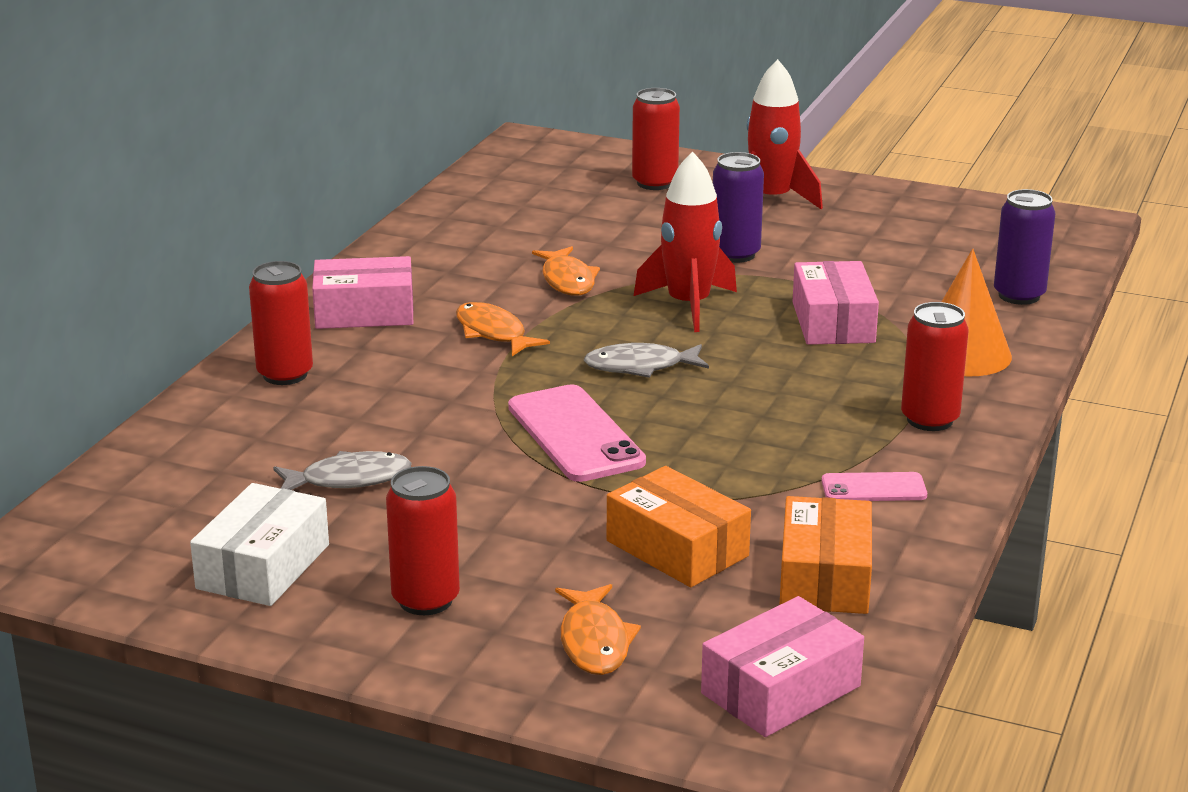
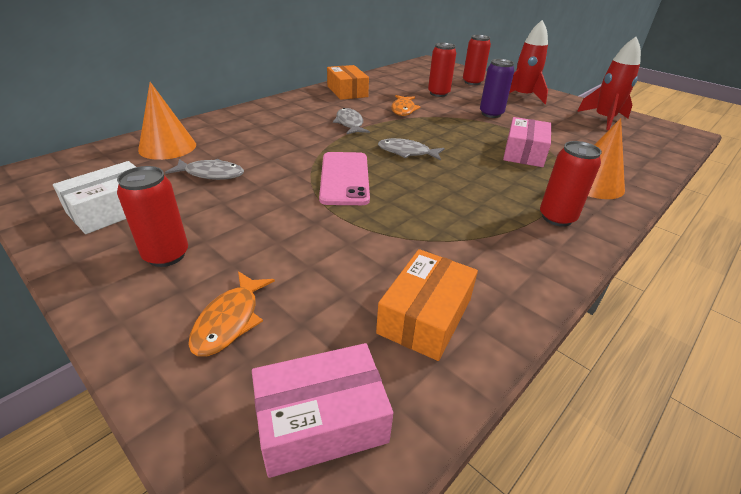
camera: 20 degrees right, 10 degrees up
(210, 453) = (167, 147): none -> orange cone
(285, 374) = (241, 122): red can -> red can (438, 93)
(364, 312) = (303, 105): pink box -> none
(493, 333) = (350, 123): orange fish -> grey fish
(677, 548) = (343, 263): orange box -> orange box (347, 91)
(688, 306) = (452, 130): red rocket -> red rocket (604, 119)
(873, 488) = (498, 254): pink phone -> none
(1019, 295) = (639, 160): purple can -> none

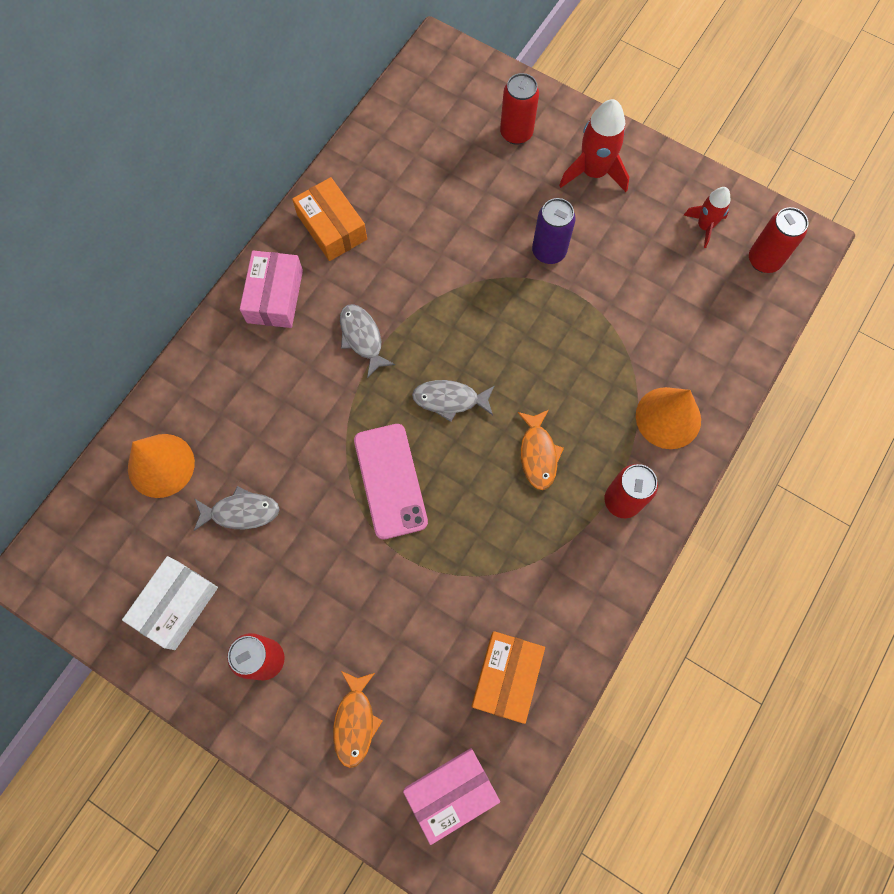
camera: 10 degrees left, 35 degrees up
(403, 110) = (425, 271): orange fish -> orange fish (538, 454)
(438, 93) = (468, 196): red can -> red can (764, 260)
(524, 152) = (592, 360): pink box -> pink box (275, 296)
(604, 119) = (704, 226): red rocket -> red rocket, size x0.62

